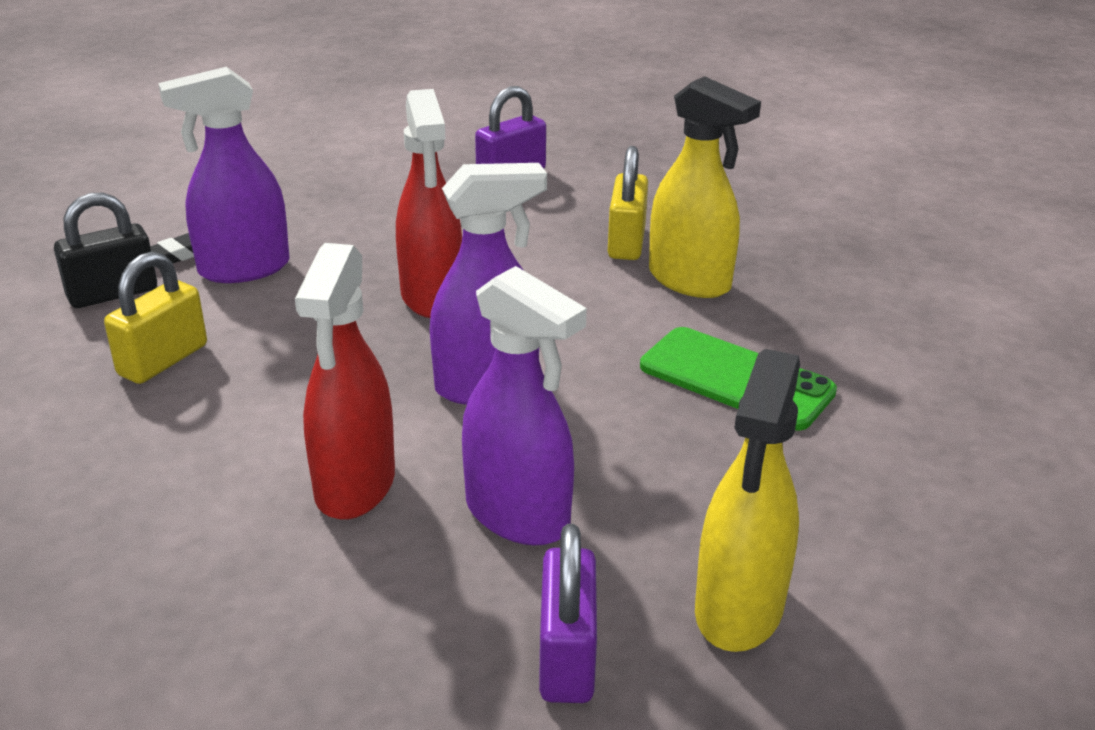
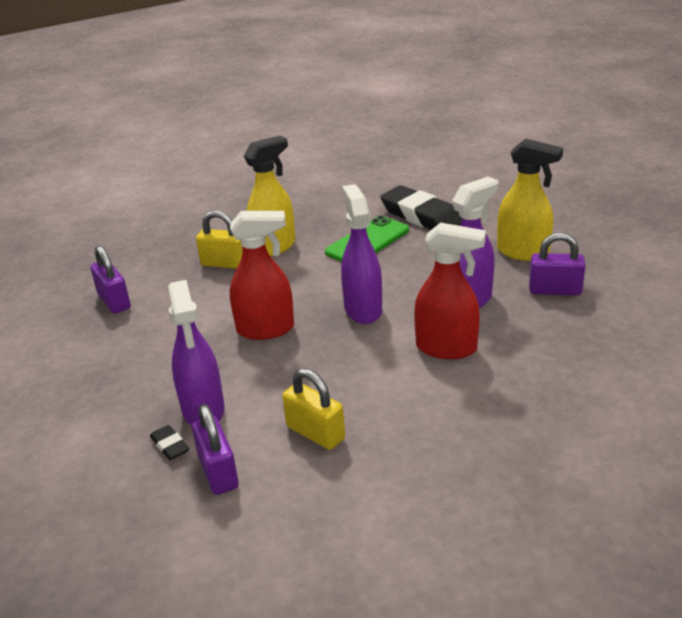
camera: 80 degrees left, 0 degrees up
(112, 293) = (218, 472): black padlock -> purple padlock
(870, 446) = (421, 216): none -> black eraser

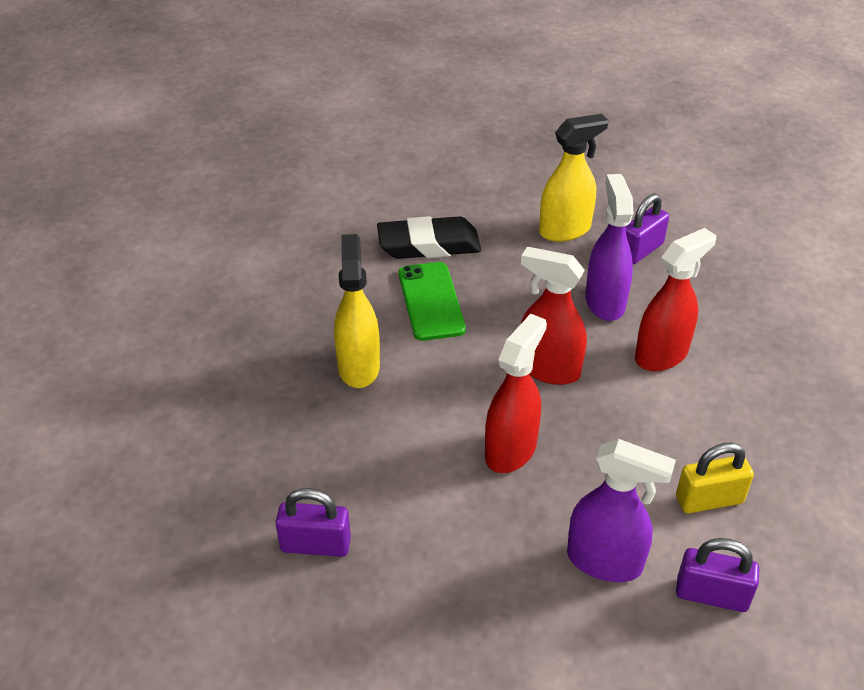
camera: 55 degrees left, 10 degrees up
(170, 446) = (641, 613): black eraser -> none
(224, 264) = (345, 418): yellow padlock -> none
(363, 309) = (548, 369): purple spray bottle -> red spray bottle

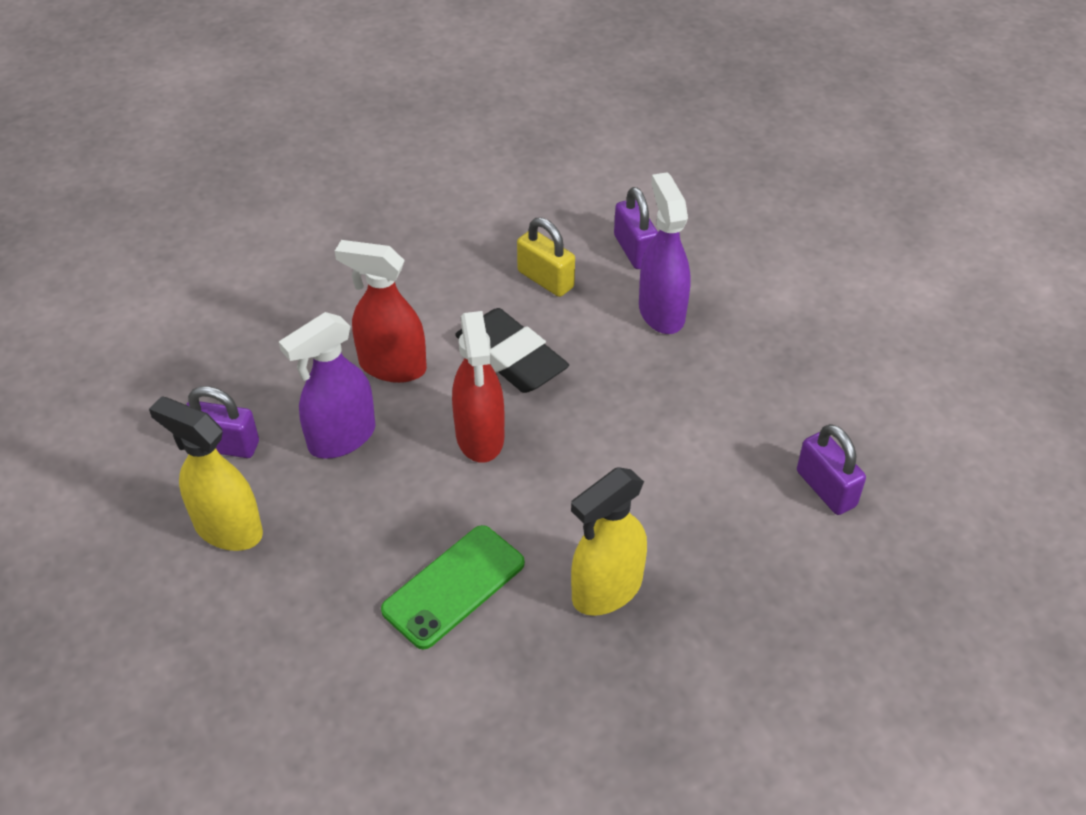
camera: 125 degrees left, 5 degrees up
(429, 245) = (350, 649): black eraser -> black eraser (511, 358)
(511, 450) = (605, 415): red spray bottle -> none

